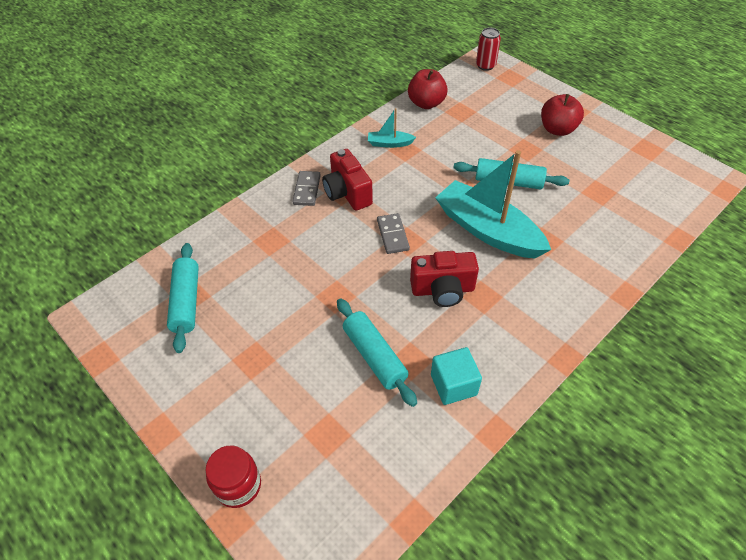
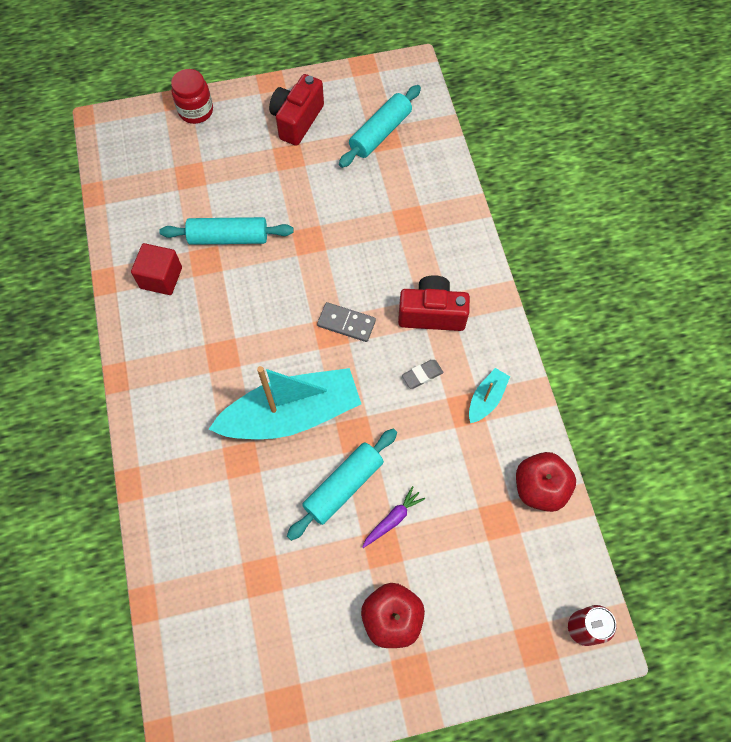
camera: 120 degrees right, 15 degrees up
(186, 302) = (380, 133): turquoise rolling pin -> turquoise rolling pin turned 75 degrees counterclockwise
(306, 190) = (460, 279): grey domino -> none
(399, 178) = (422, 375): none -> grey eraser
(443, 290) = (253, 327): red camera -> red camera (297, 120)
(453, 385) = (161, 278): turquoise cube -> red cube
(505, 152) = (393, 519): none -> purple carrot

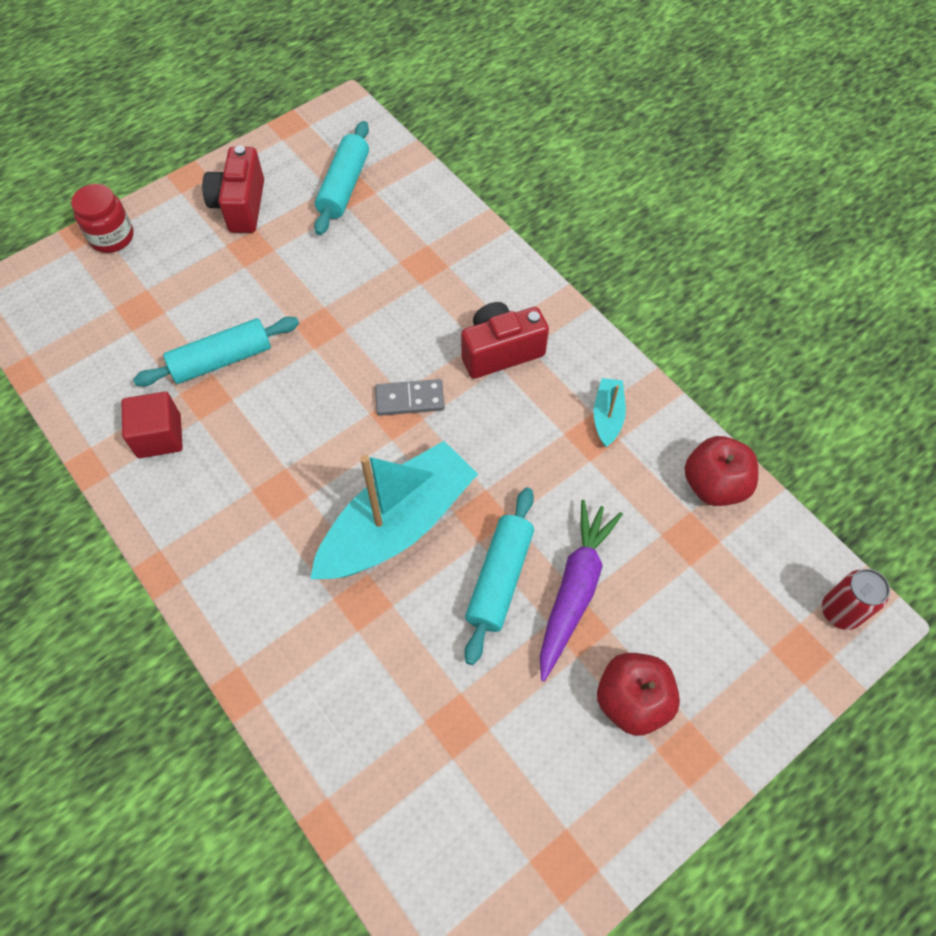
camera: 25 degrees left, 5 degrees down
(393, 519) = (574, 590): purple carrot -> purple carrot, size x1.92
(422, 375) = (524, 420): grey eraser -> none

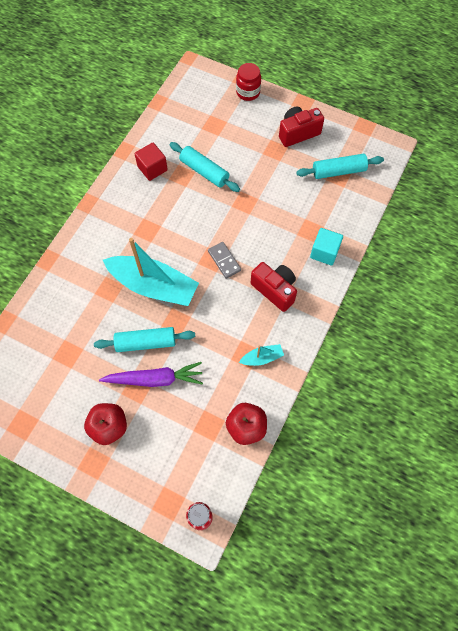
camera: 65 degrees right, 5 degrees up
(471, 262) = (324, 252): none -> turquoise cube

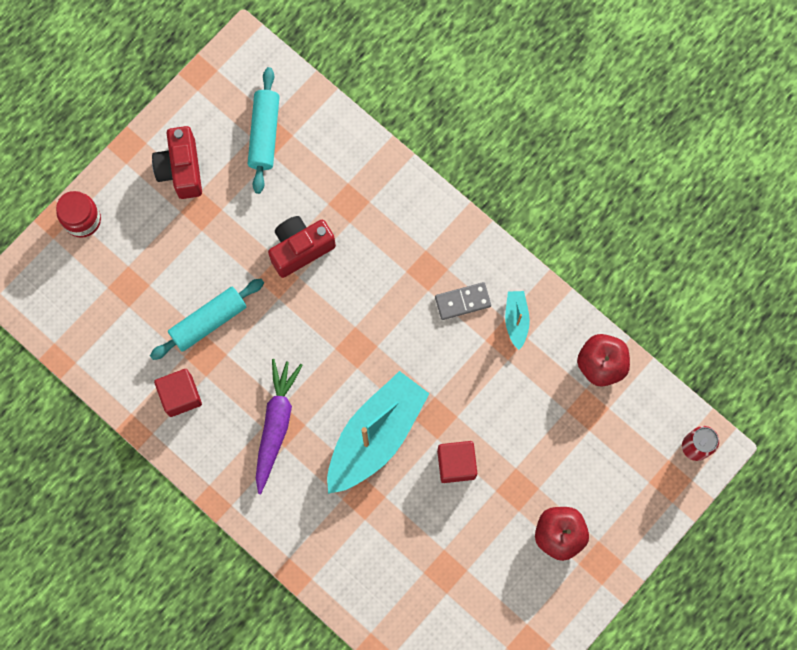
camera: 75 degrees left, 10 degrees up
(146, 342) = (456, 464): turquoise rolling pin -> red cube
(155, 379) = (510, 463): purple carrot -> purple carrot (276, 425)
(224, 261) = (363, 331): grey domino -> grey domino (462, 302)
(275, 290) = (425, 276): red camera -> red camera (300, 249)
(324, 252) = (387, 194): turquoise cube -> none

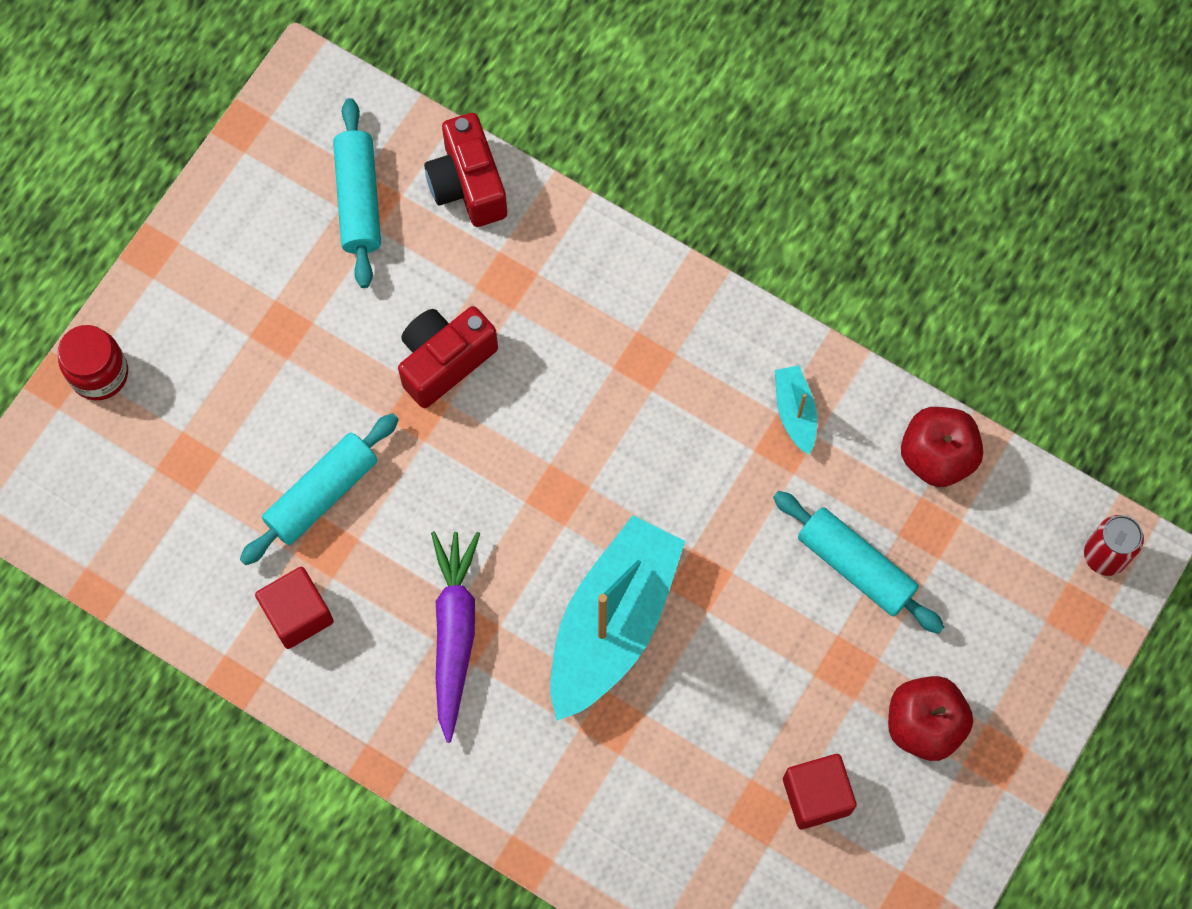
camera: 10 degrees left, 5 degrees down
(181, 169) = (240, 273): red camera -> red camera (468, 184)
(456, 464) = (745, 645): red cube -> red cube (816, 796)
(462, 302) = (708, 398): grey domino -> none
(535, 426) = (855, 567): none -> turquoise rolling pin

